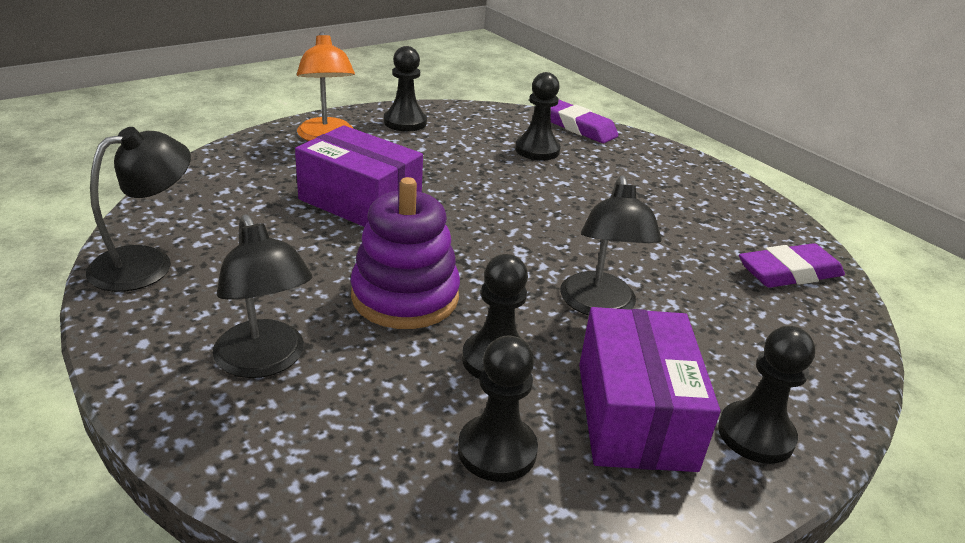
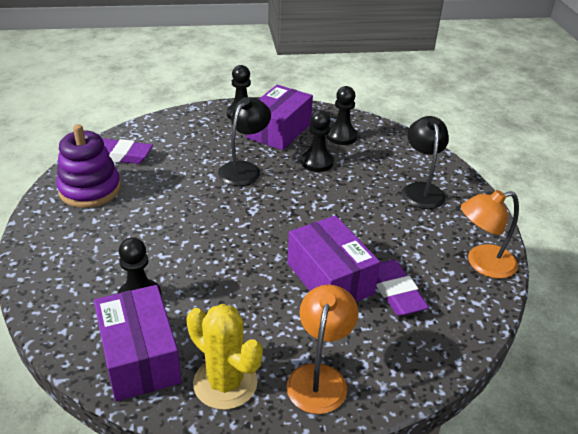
camera: 150 degrees left, 5 degrees up
(147, 263) = (482, 263): black lamp -> orange lamp
(405, 122) = (225, 383): black pawn -> yellow cactus
(405, 297) = (340, 201): purple stacking toy -> purple stacking toy (90, 189)
(488, 122) = (139, 357): none -> purple box
(577, 127) = (60, 321): purple eraser -> purple eraser (395, 291)

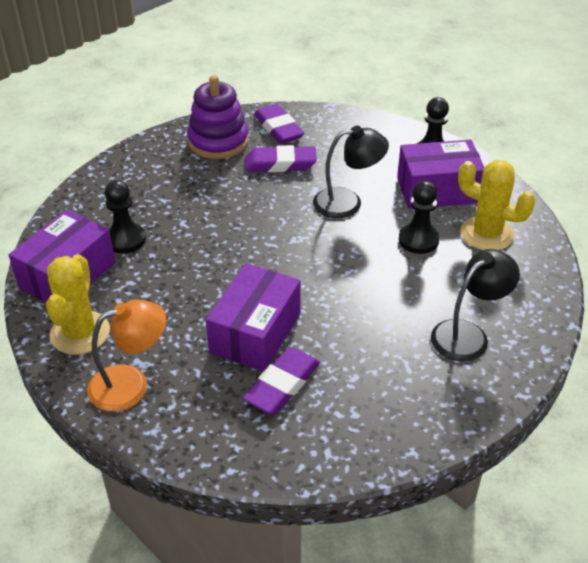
camera: 55 degrees right, 5 degrees up
(161, 175) = (280, 164): none -> purple eraser
(341, 136) = (486, 234): black pawn -> yellow cactus
(482, 263) = (395, 434): orange lamp -> none

